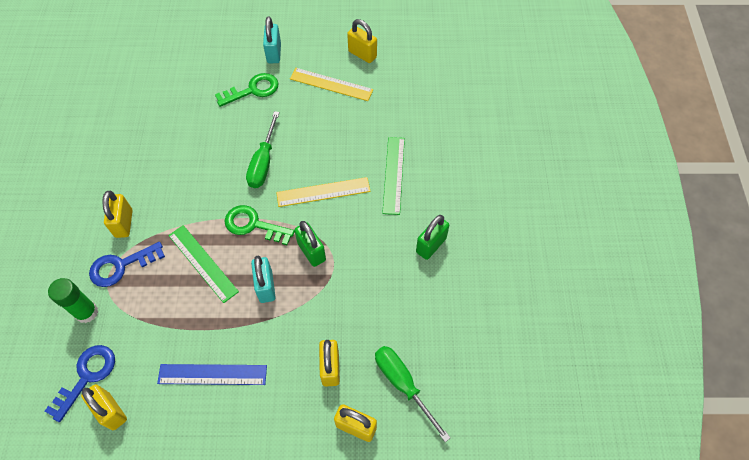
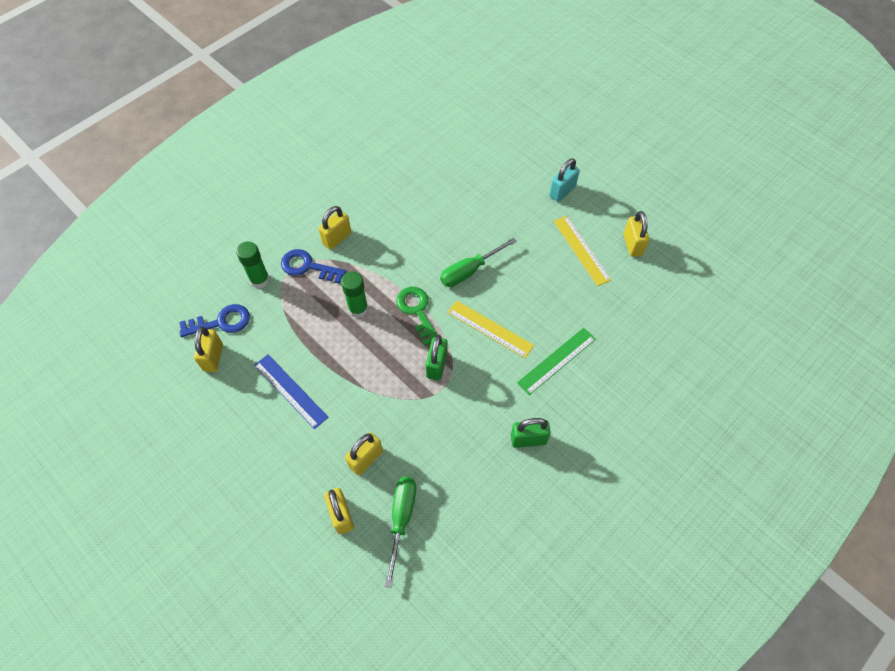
camera: 45 degrees right, 0 degrees up
(202, 263) = (358, 309): green ruler -> green glue stick
(252, 90) = (517, 209): green key -> none
(266, 286) = (381, 362): turquoise padlock -> none

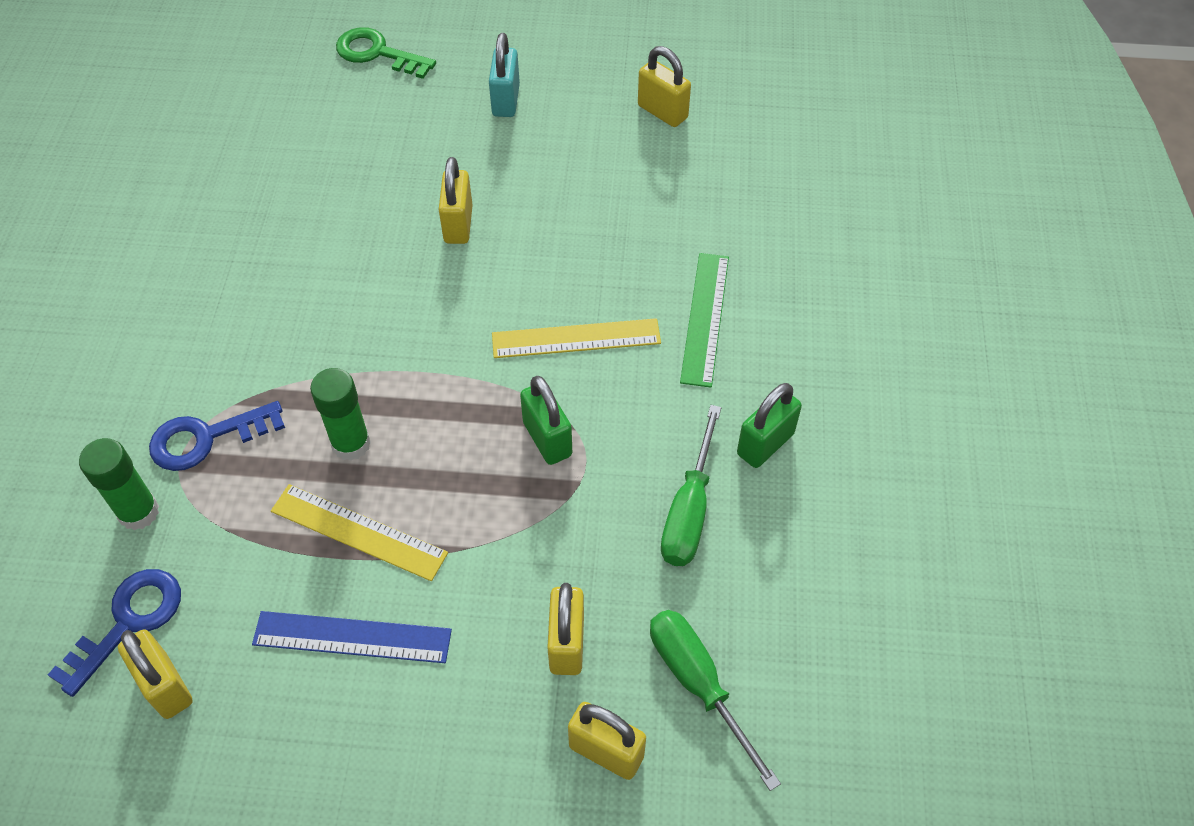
camera: 40 degrees left, 5 degrees down
(337, 238) = (218, 366): yellow padlock -> yellow padlock (458, 224)
(417, 311) = (447, 386): green key -> green key (378, 53)
(469, 271) = (473, 281): green screwdriver -> green screwdriver (689, 510)
(581, 250) = (603, 158): yellow ruler -> yellow ruler (358, 532)

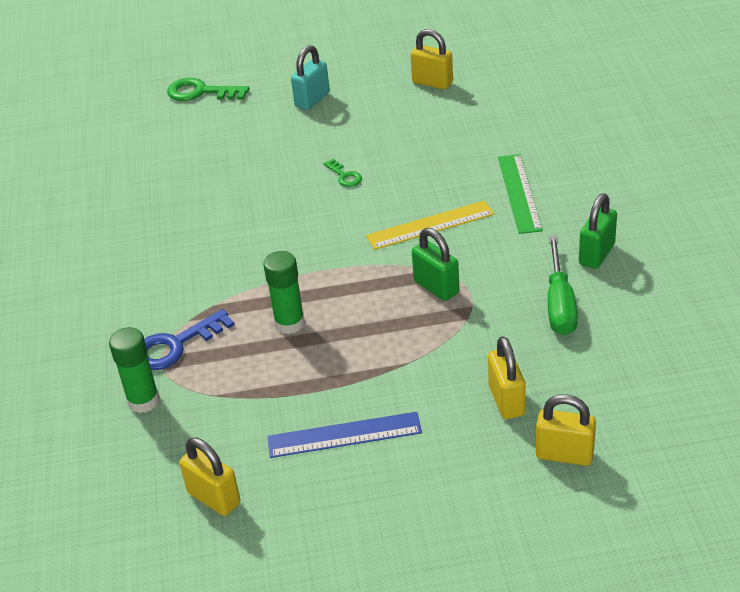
camera: 10 degrees left, 15 degrees down
(128, 622) = (166, 468): blue key -> none
(358, 532) = (320, 373): yellow ruler -> none
(458, 224) = (310, 179): yellow padlock -> none
(501, 231) = (344, 176): none -> green key
(506, 101) = (312, 100): turquoise padlock -> turquoise padlock turned 45 degrees clockwise
(698, 684) = (612, 400): green screwdriver -> none

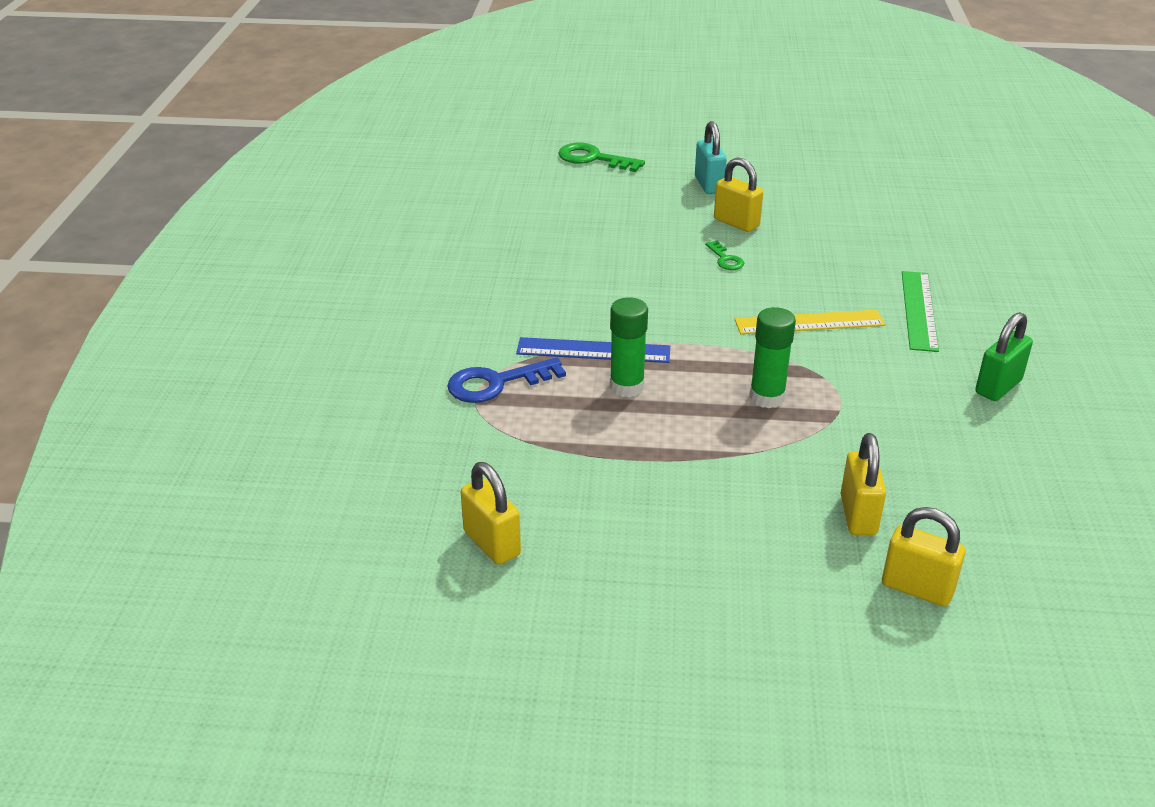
camera: 10 degrees right, 5 degrees down
(143, 401) = (444, 430): green glue stick -> green glue stick (767, 397)
(312, 100) = (709, 185): turquoise padlock -> turquoise padlock turned 60 degrees counterclockwise
(344, 435) = (658, 511): blue ruler -> blue ruler (593, 351)
(432, 83) = (843, 191): yellow padlock -> yellow padlock (736, 223)
(436, 287) = (802, 384): green padlock -> none
(560, 304) = (943, 429): green screwdriver -> none

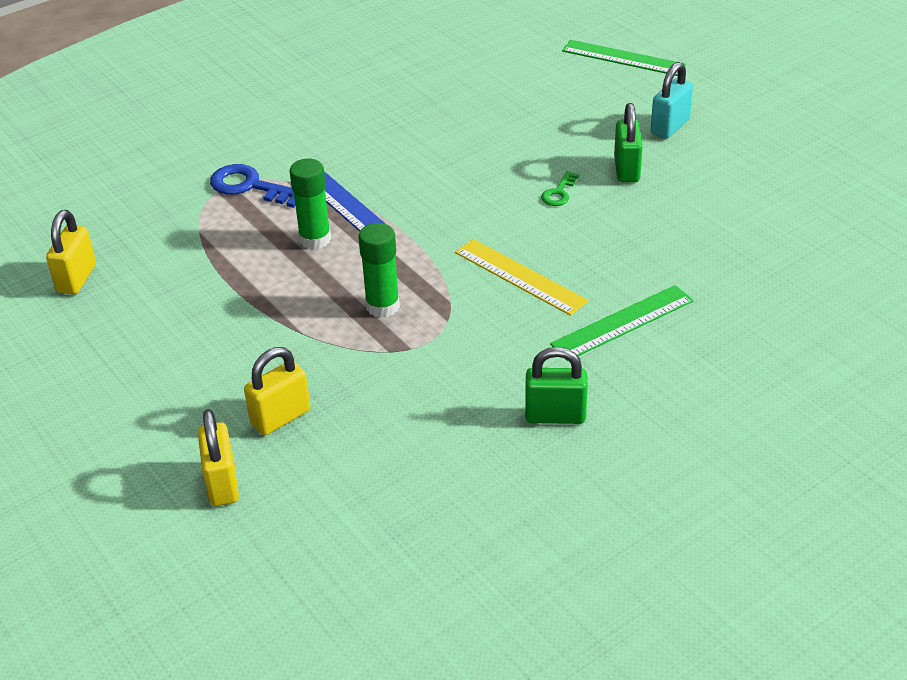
camera: 50 degrees right, 5 degrees up
(594, 159) = (623, 58): green key -> green ruler
(736, 223) = (626, 170): yellow padlock -> green padlock

